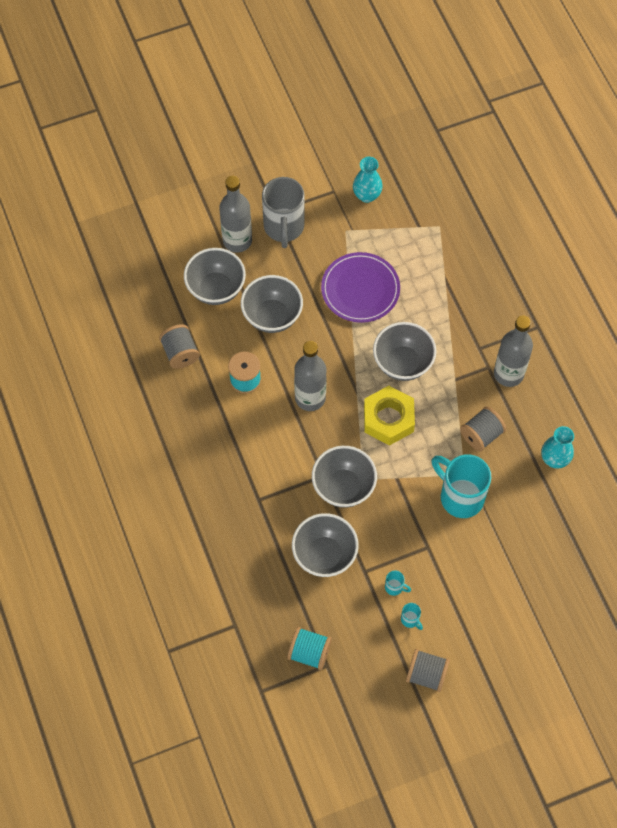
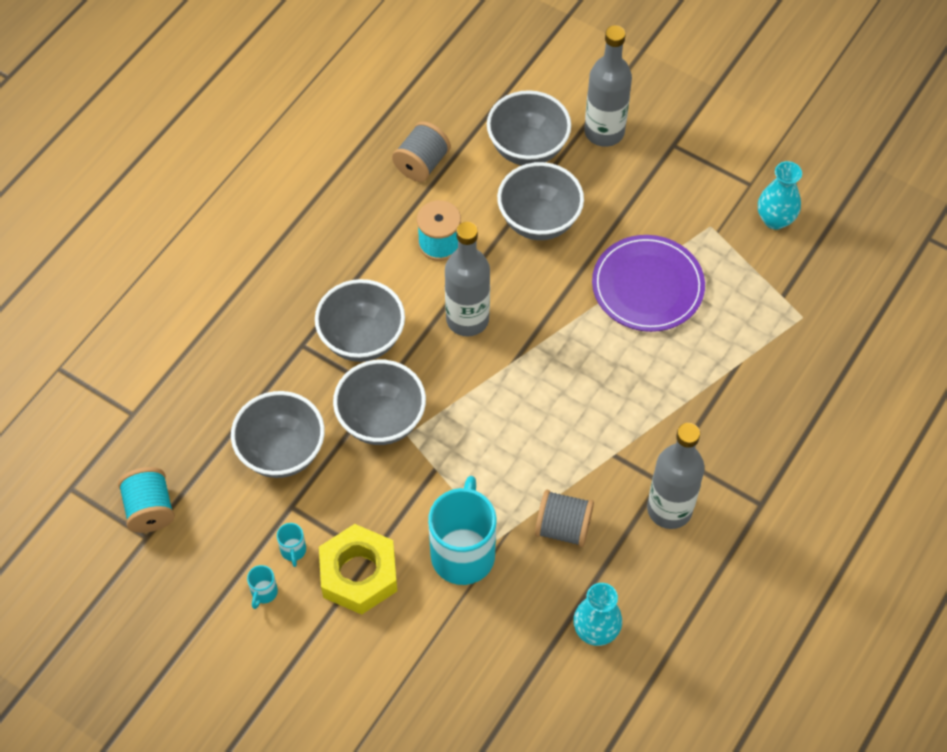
camera: 55 degrees right, 5 degrees down
(284, 228) = (659, 165): grey mug -> none
(388, 419) = (504, 415): yellow nut -> yellow nut (359, 574)
(403, 363) = (589, 386): grey bowl -> grey bowl (362, 339)
(426, 674) = (206, 652): grey spool -> none

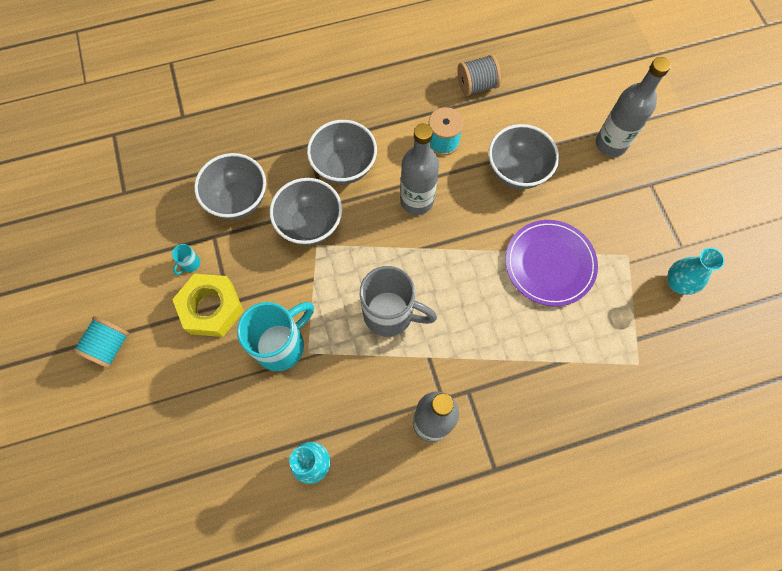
camera: 40 degrees right, 10 degrees up
(150, 509) = (140, 178): turquoise spool -> turquoise spool (109, 346)
(264, 593) = (152, 276): turquoise mug -> none
(527, 149) = (551, 121): grey bowl -> none
(542, 444) = (390, 314): none -> grey mug
(563, 527) = (354, 379): grey spool -> none

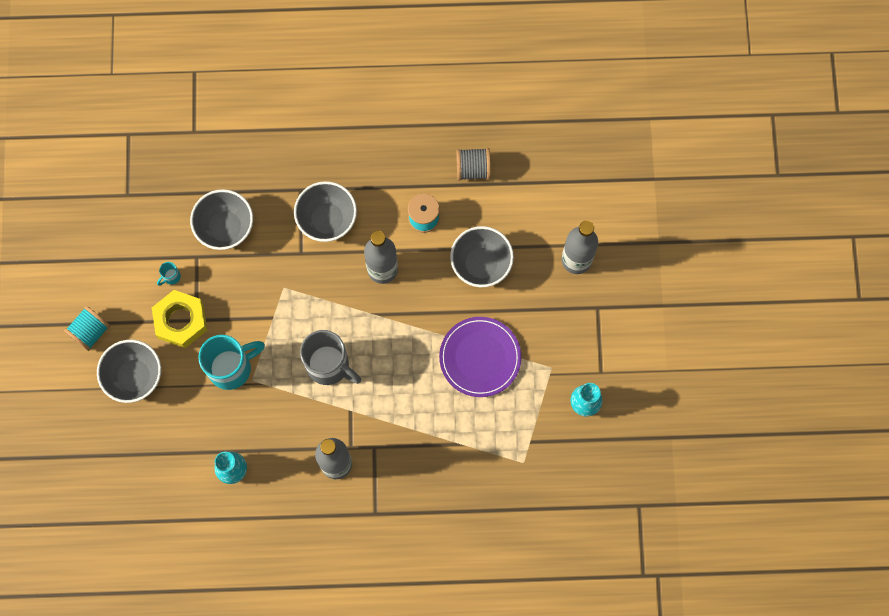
camera: 15 degrees right, 5 degrees up
(310, 224) = (282, 267): grey bowl -> grey bowl (135, 377)

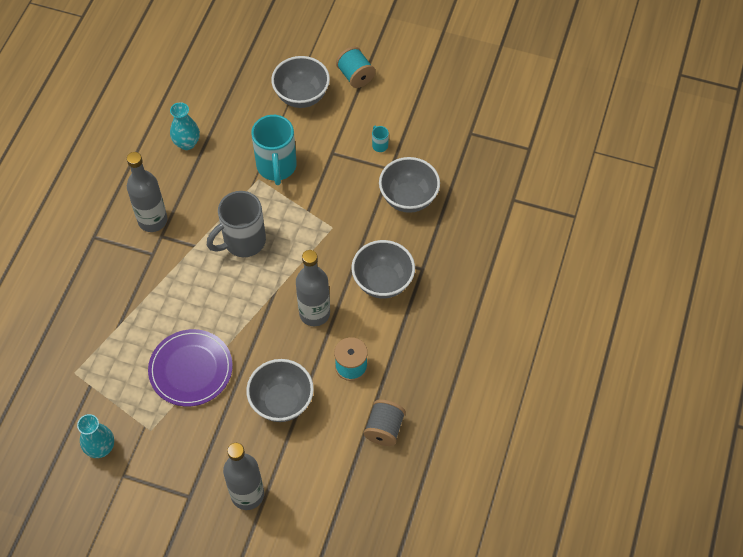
camera: 110 degrees right, 15 degrees down
(181, 321) = (336, 141): yellow nut -> none

